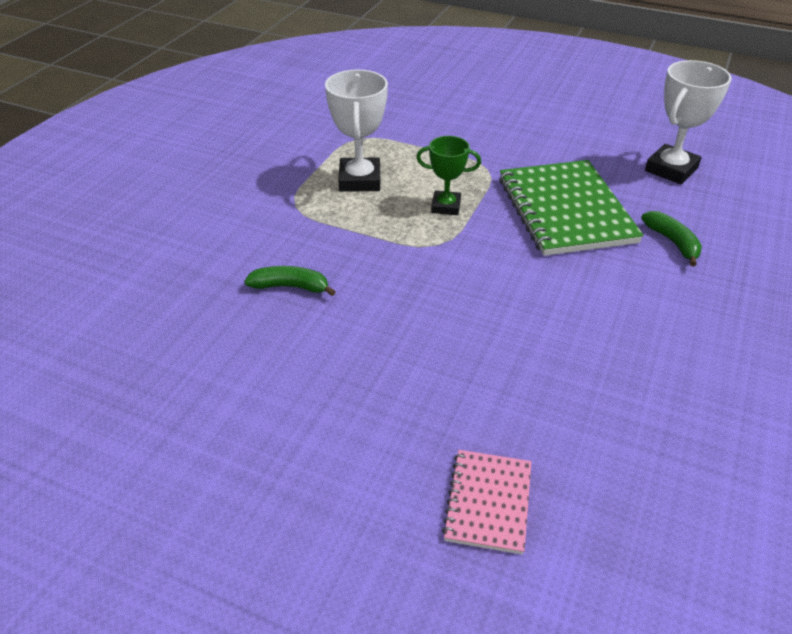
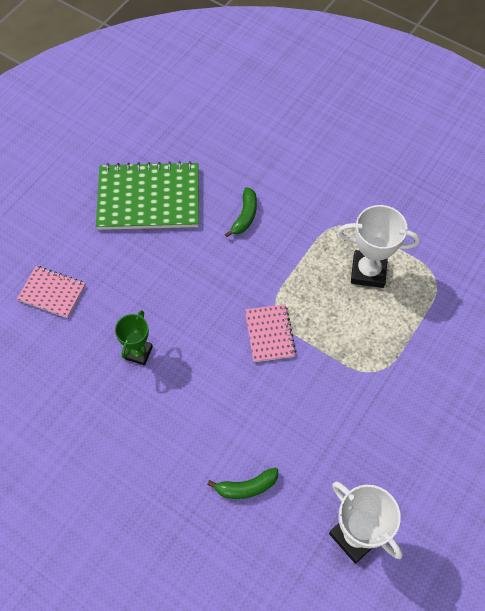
camera: 100 degrees right, 20 degrees up
(446, 206) = (322, 327): green trophy -> green trophy (138, 352)
(471, 245) = (269, 334): none -> pink notebook
(565, 210) = (304, 417): green notebook -> green notebook (149, 198)

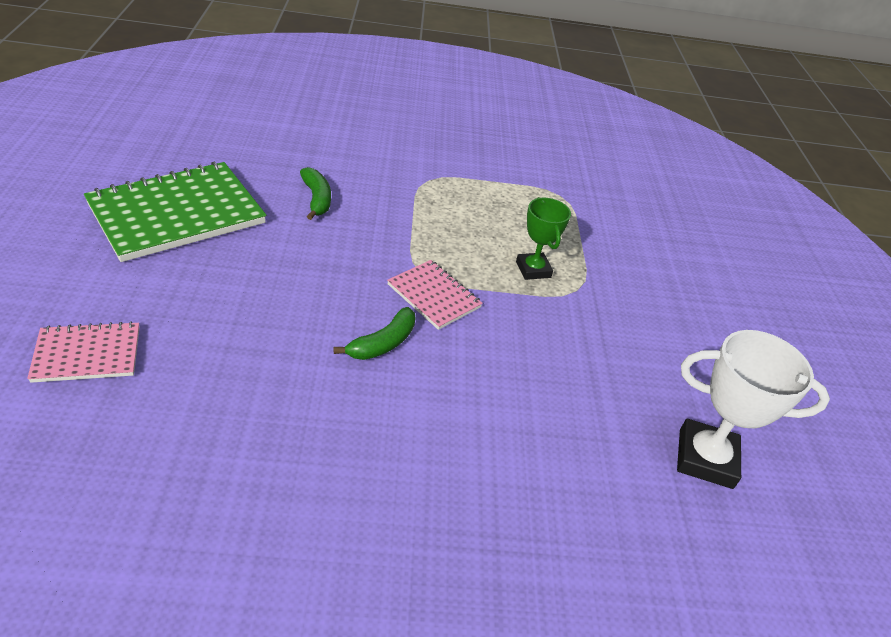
camera: 40 degrees left, 20 degrees down
(138, 352) = (275, 376): green trophy -> green trophy (533, 269)
(246, 487) = (540, 468): green banana -> green banana (383, 343)
(368, 271) = (492, 208): white trophy -> none

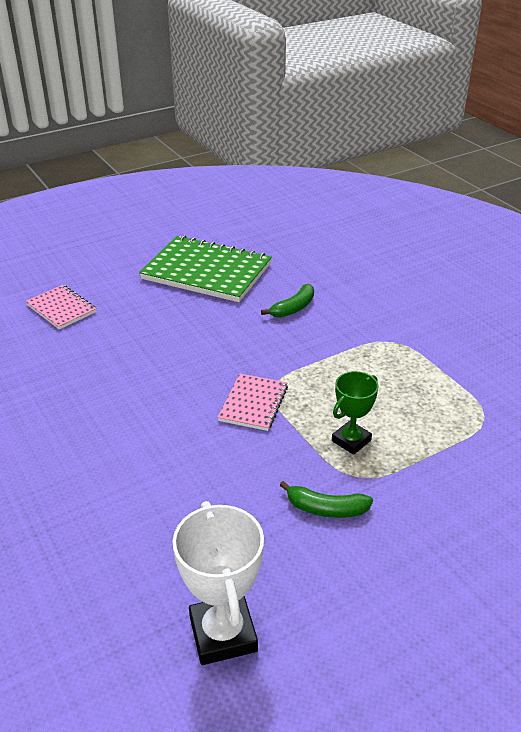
camera: 65 degrees right, 5 degrees down
(383, 343) = (177, 403): green banana -> green banana (326, 509)

